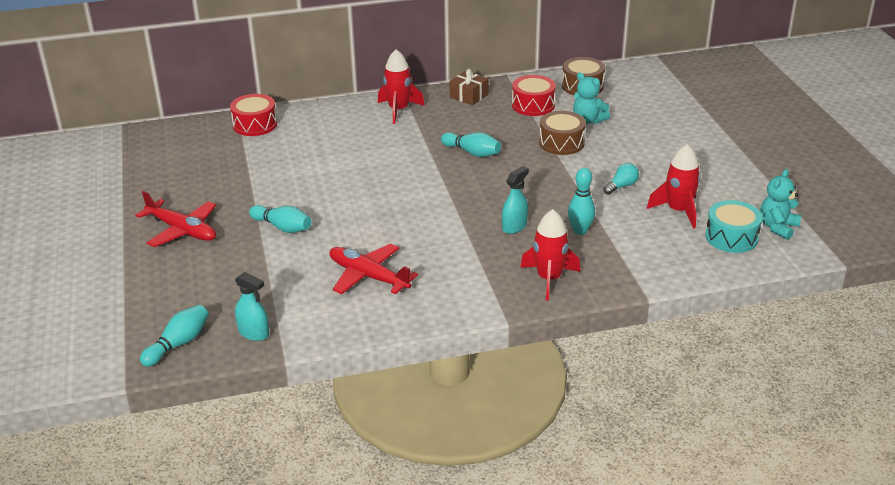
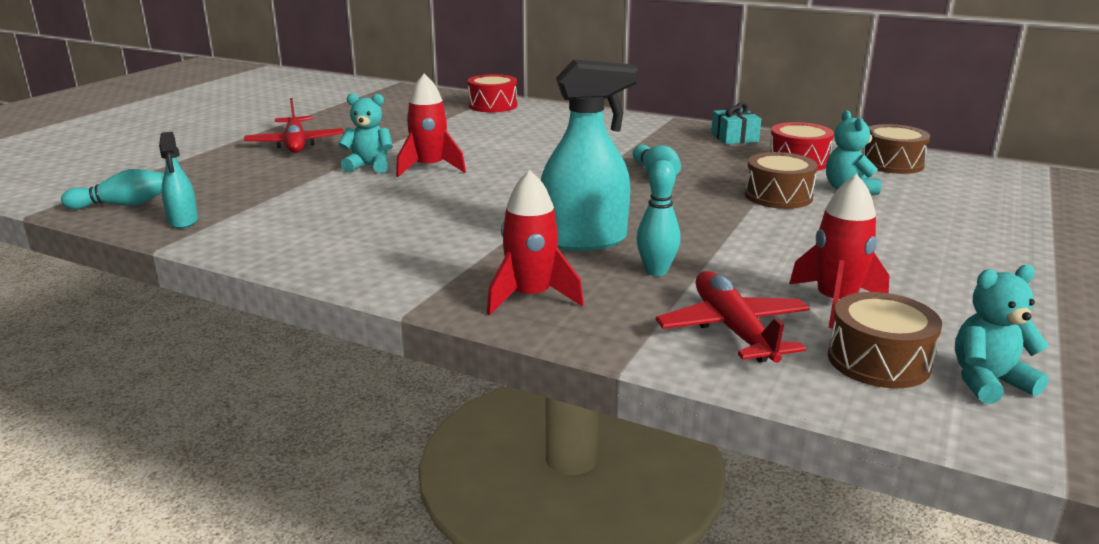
camera: 40 degrees right, 10 degrees down
(282, 227) = (369, 166): turquoise bowling pin -> turquoise teddy bear
(369, 276) = (359, 222): red plane -> red plane (733, 330)
(398, 110) = (639, 129): red rocket -> red rocket (430, 168)
(469, 96) = (734, 138): brown gift -> turquoise gift
(514, 226) = (584, 240): turquoise spray bottle -> turquoise spray bottle, size x1.87
(621, 186) = (790, 253): turquoise light bulb -> none
(731, 237) = (878, 361): turquoise drum -> brown drum

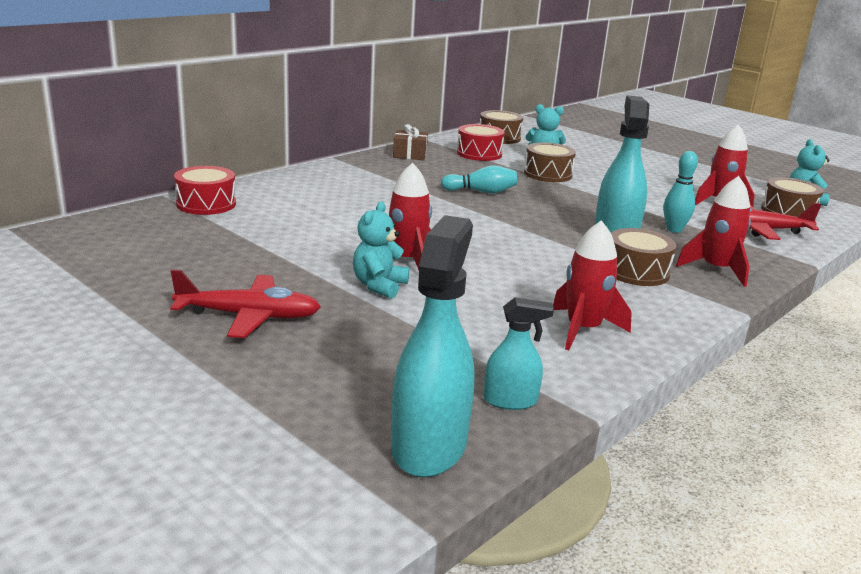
camera: 75 degrees left, 0 degrees up
(122, 205) = (429, 446): turquoise bowling pin -> turquoise spray bottle
(318, 237) = (583, 330): none -> red rocket
(483, 254) = (636, 272): none -> brown drum
(734, 138) = (410, 154): turquoise gift -> brown gift

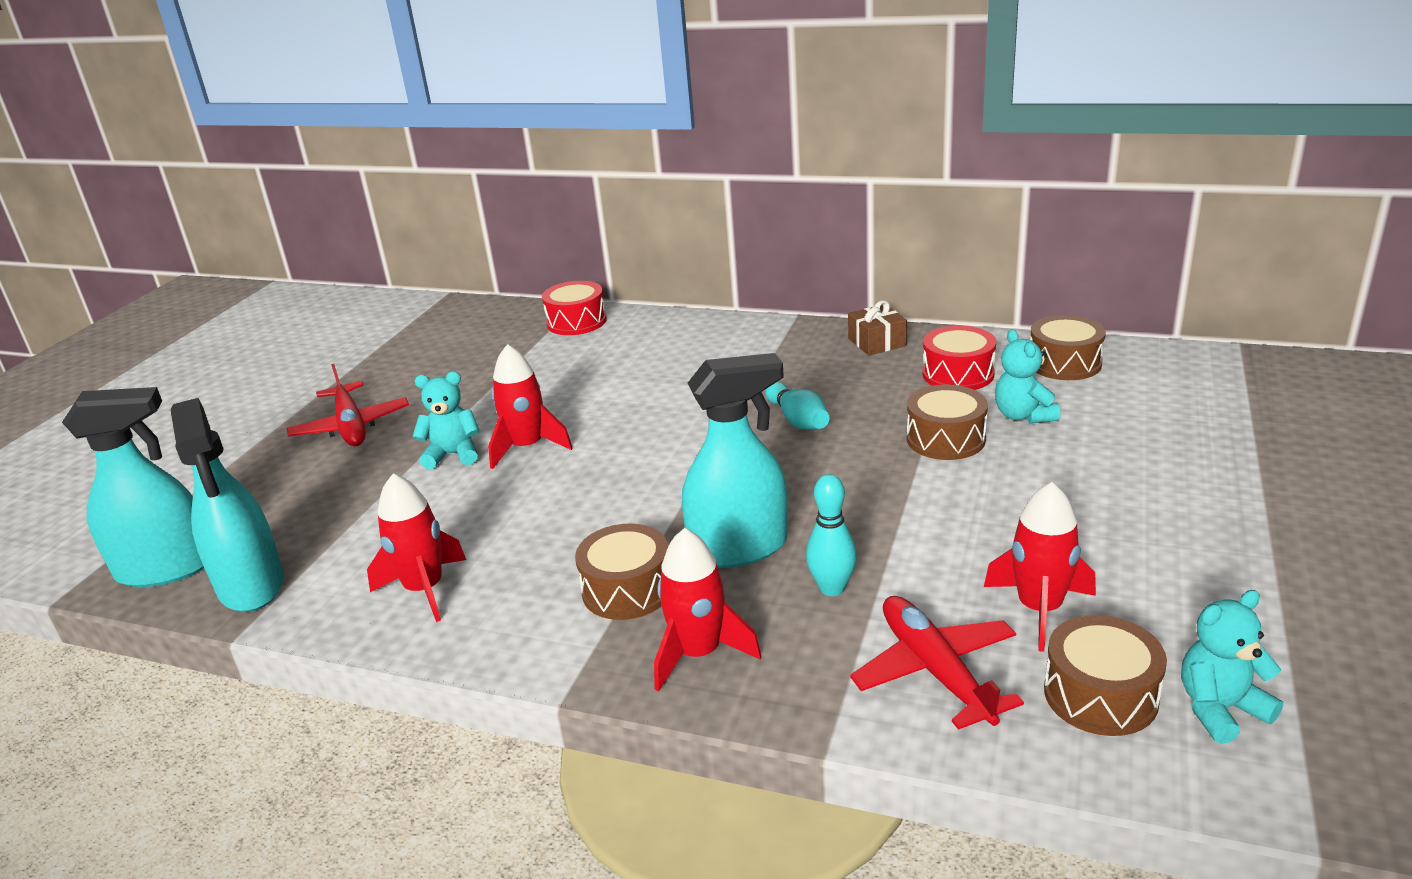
camera: 70 degrees right, 5 degrees up
(510, 401) = (251, 586): turquoise spray bottle -> turquoise spray bottle, size x1.87

